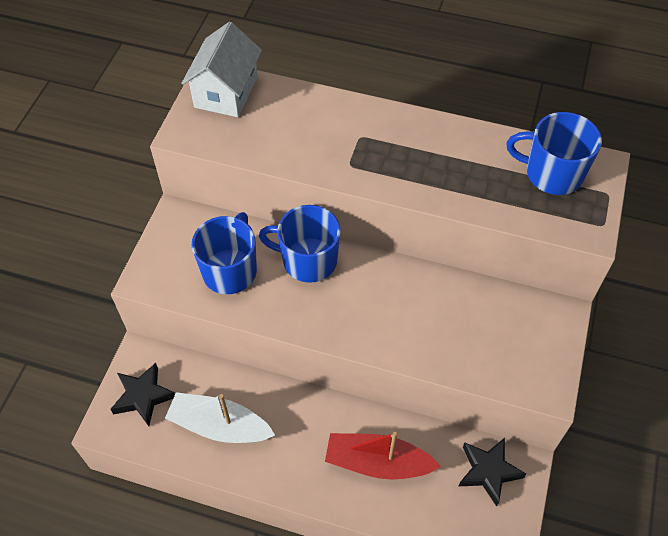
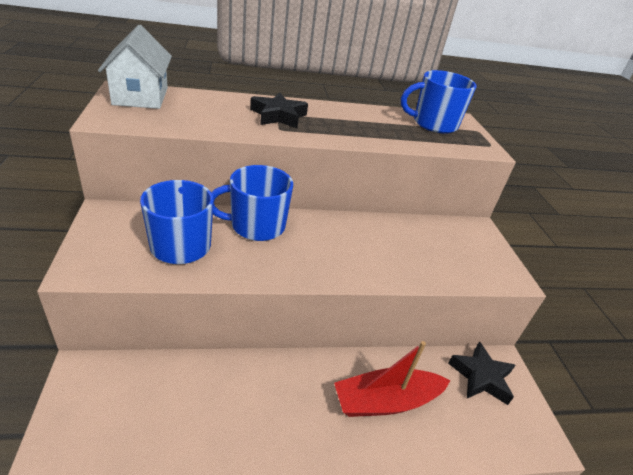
camera: 30 degrees left, 20 degrees down
(143, 396) = (96, 415): black star -> black star (278, 116)
(219, 426) = (204, 418): white boat -> none

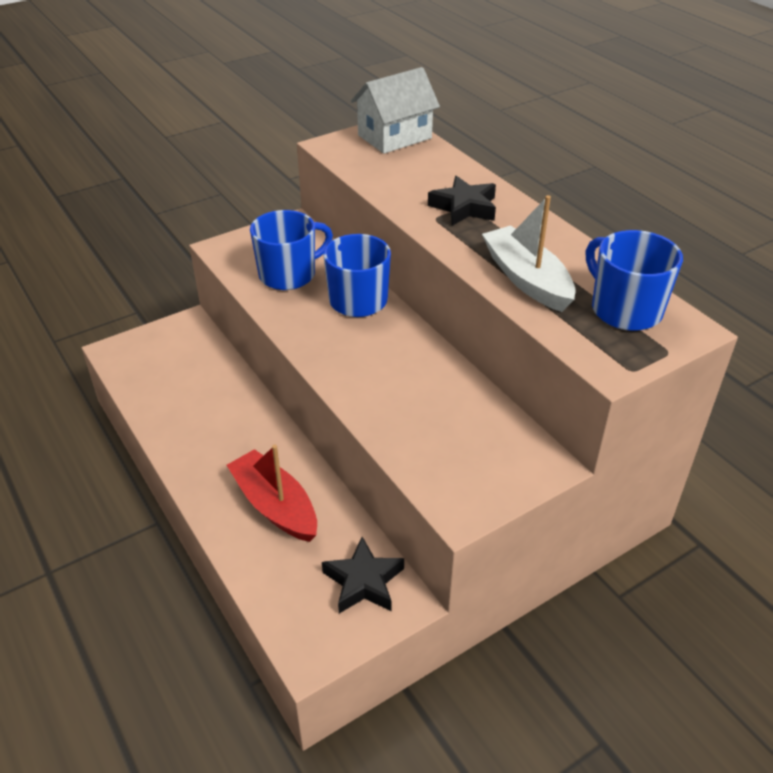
camera: 70 degrees right, 5 degrees up
(384, 133) = (526, 279): none -> white boat

